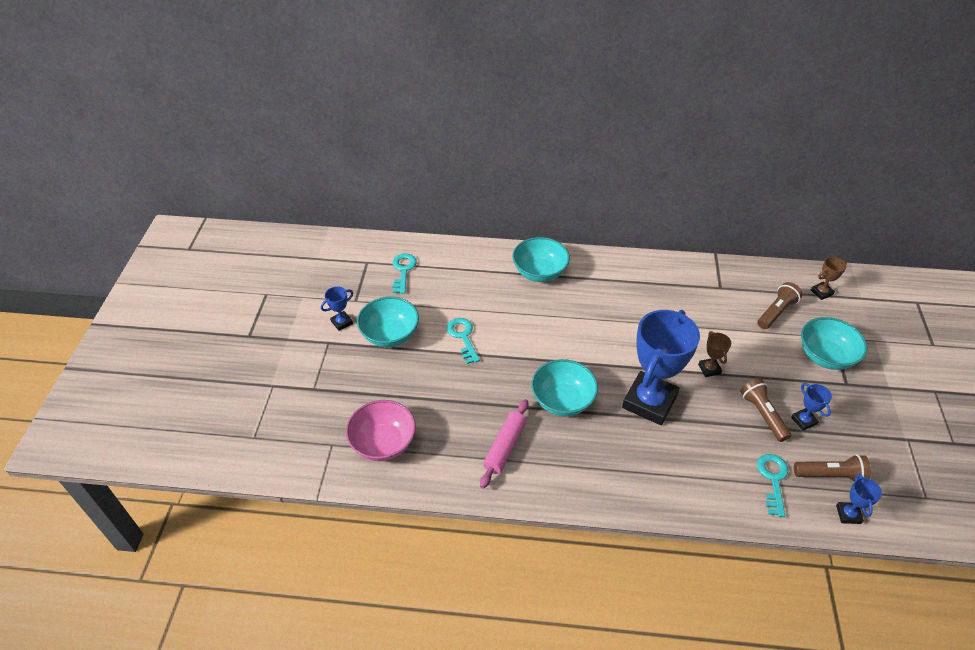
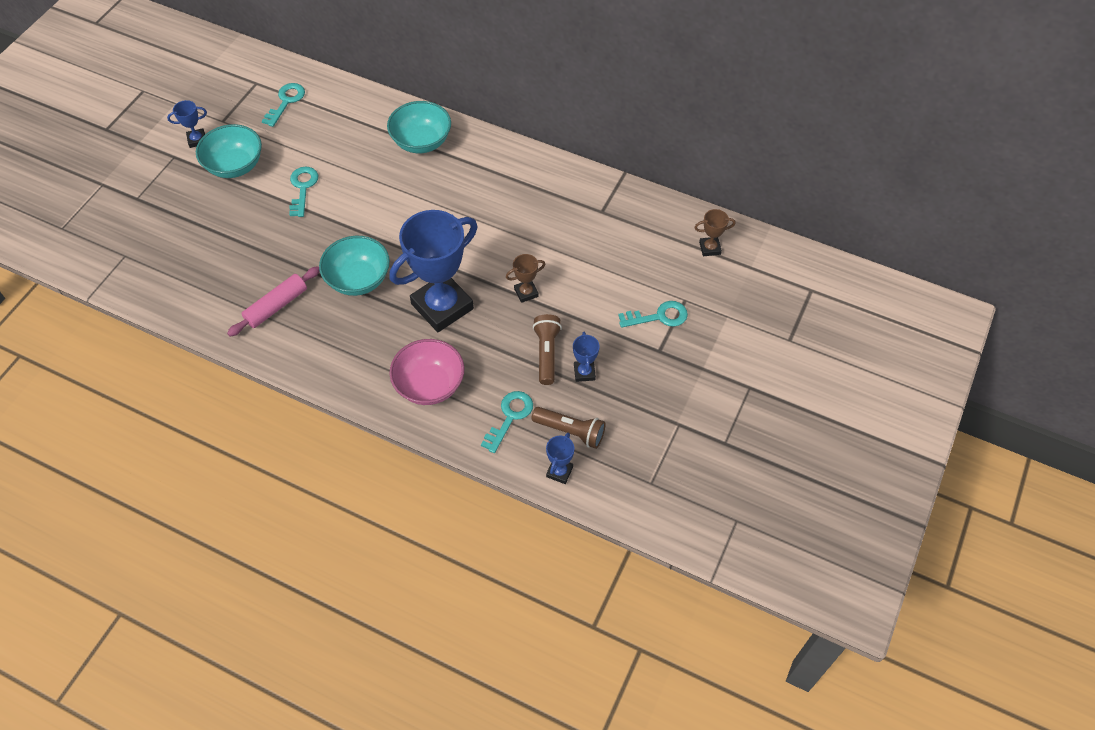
camera: 20 degrees right, 10 degrees up
(383, 443) = (170, 268): pink bowl -> pink bowl (429, 385)
(709, 369) = (526, 292): brown trophy -> brown trophy turned 60 degrees clockwise
(776, 312) = (642, 255): brown flashlight -> none
(825, 356) = (659, 316): turquoise bowl -> turquoise key

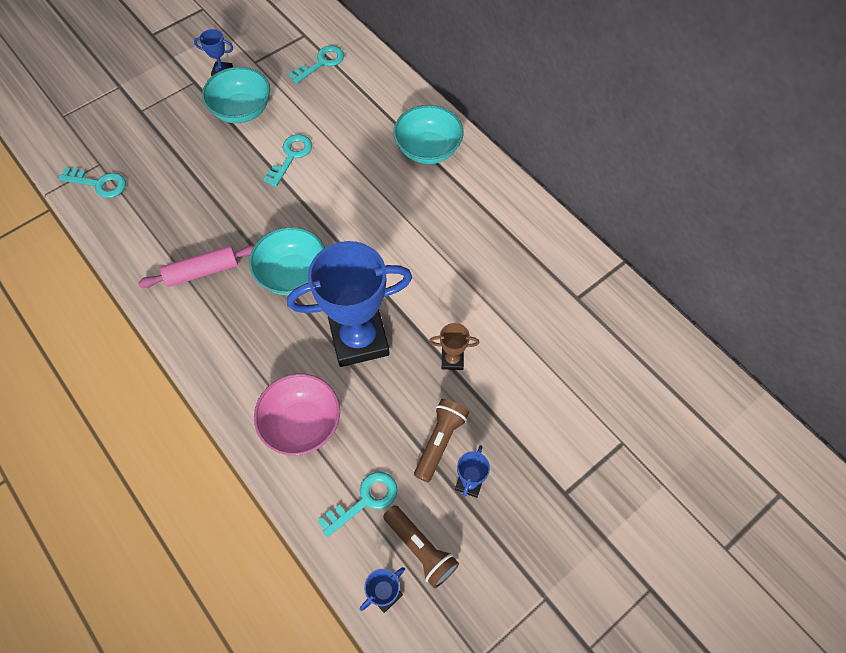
camera: 25 degrees right, 5 degrees up
(659, 316) = (584, 450): turquoise key -> turquoise key (99, 184)
(710, 248) = (679, 391): brown trophy -> none

